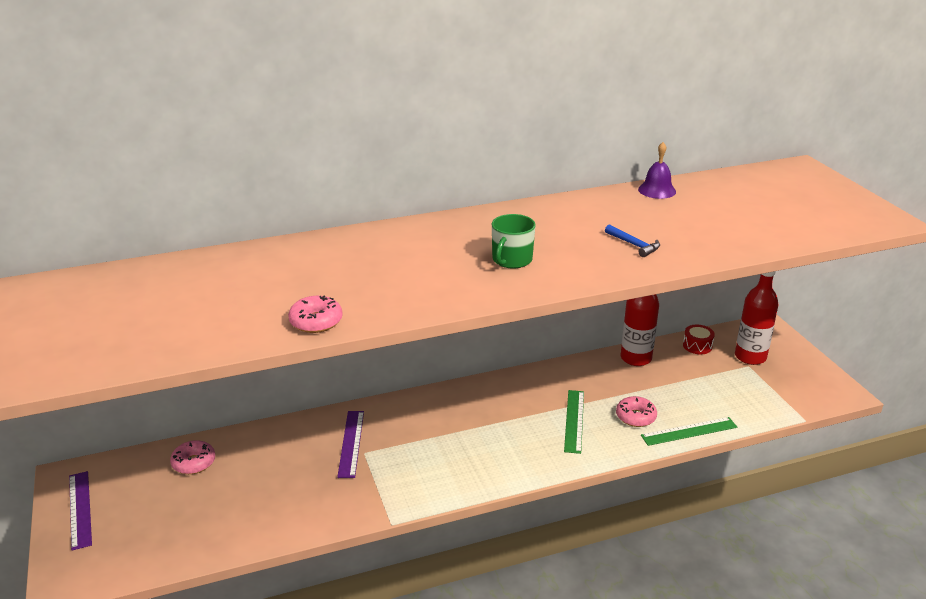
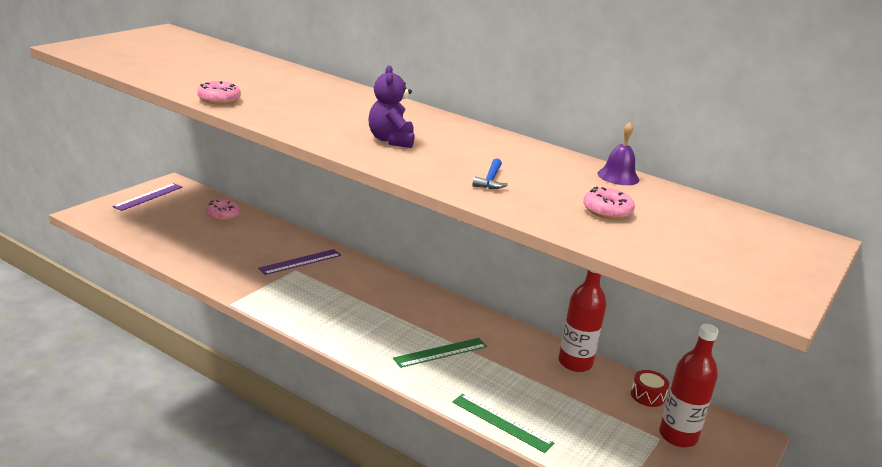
camera: 50 degrees right, 5 degrees down
(511, 260) = (391, 140): green mug -> purple teddy bear
(635, 417) = (485, 385): pink donut -> pink donut (607, 211)

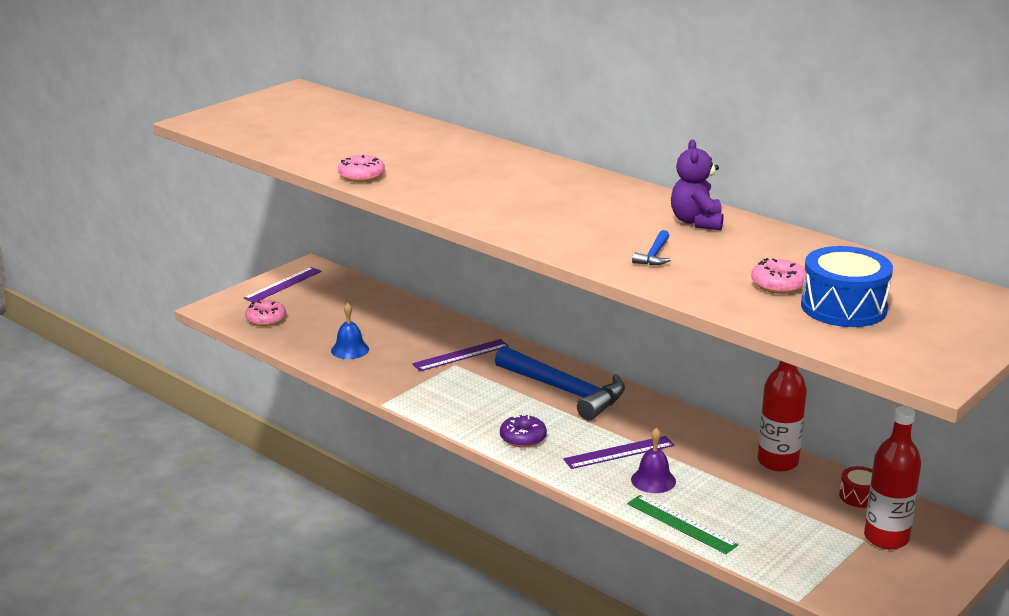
camera: 10 degrees right, 0 degrees up
(203, 254) = (350, 350): none -> blue bell
(222, 215) = (369, 303): pink donut -> pink donut (266, 319)
(356, 338) = (523, 438): none -> purple donut
(391, 140) = (549, 214): purple teddy bear -> purple teddy bear (696, 222)
(391, 296) = (565, 391): none -> blue hammer
(440, 352) = (619, 452): green ruler -> purple ruler
(618, 176) = (804, 244): purple bell -> purple bell (653, 480)
(670, 234) = (843, 307): none -> blue drum

